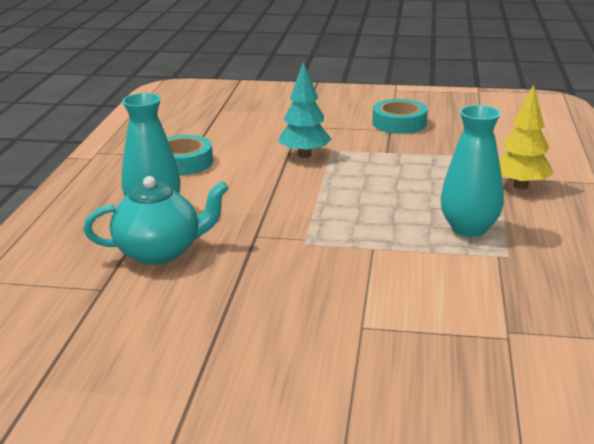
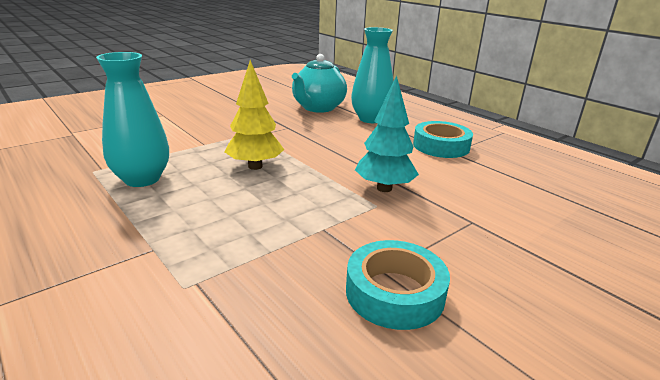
camera: 130 degrees right, 0 degrees up
(520, 186) = (114, 248): yellow tree -> yellow tree (255, 166)

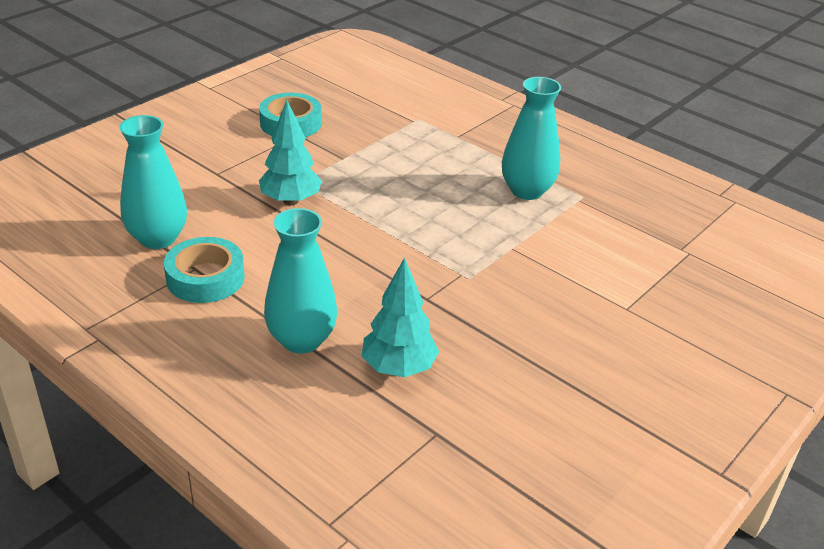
camera: 170 degrees right, 10 degrees up
(255, 166) = (431, 217): yellow tree -> none
(318, 108) = (398, 368): turquoise teapot -> turquoise tree
(493, 170) = (158, 238): none -> turquoise vase

